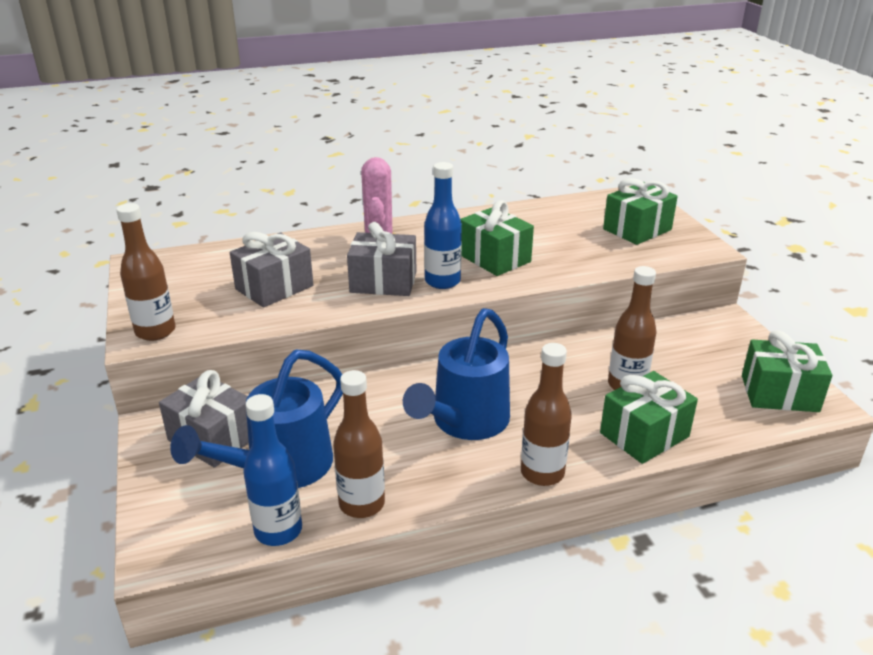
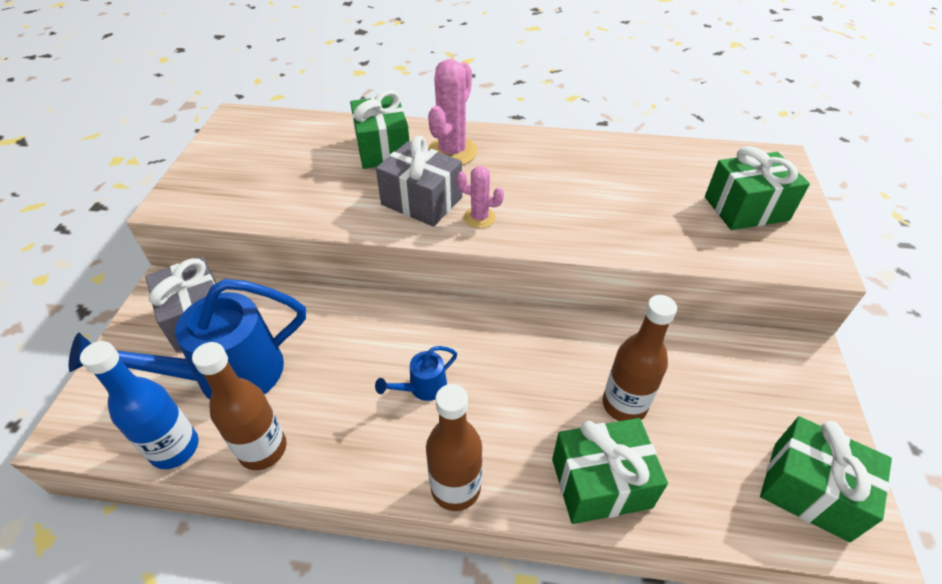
camera: 25 degrees right, 15 degrees up
(155, 331) = (188, 198): brown bottle -> none
(274, 287) = (320, 178): grey gift -> none
(442, 281) = (479, 218): blue bottle -> pink cactus
(464, 422) = (422, 388): blue watering can -> blue watering can, size x0.44
(494, 258) = (554, 203): green gift -> green gift (383, 149)

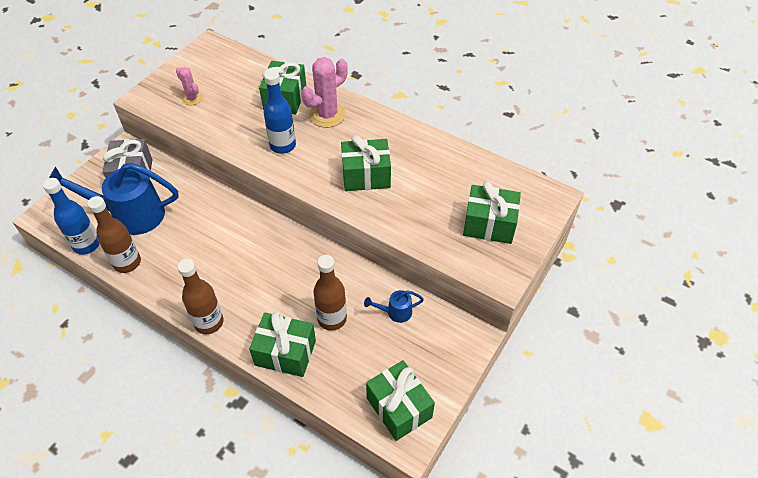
camera: 25 degrees right, 5 degrees up
(421, 201) = (283, 146): grey gift -> blue bottle
(422, 388) = (226, 263): blue watering can -> blue watering can (395, 312)
(479, 218) = (309, 169): pink cactus -> pink cactus (192, 98)
(557, 202) = (366, 176): none -> green gift

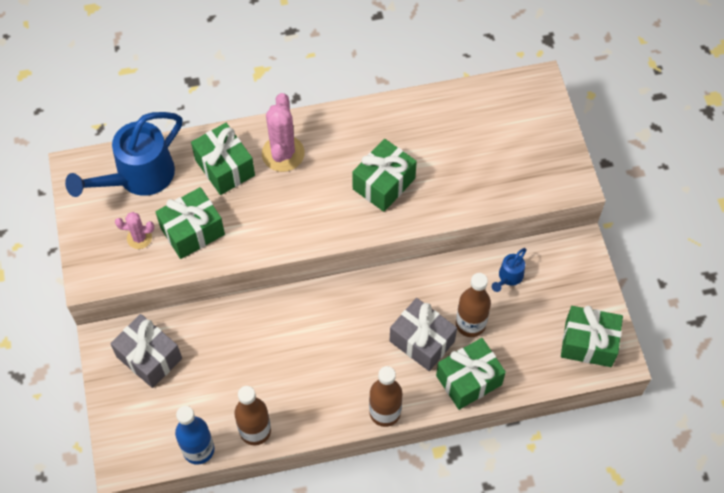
camera: 45 degrees left, 10 degrees up
(130, 214) = (199, 392): blue watering can -> blue watering can (138, 177)
(283, 146) = (282, 214): blue bottle -> none
(287, 301) = (422, 341): none -> grey gift
(489, 224) = (520, 147): green gift -> green gift (192, 231)

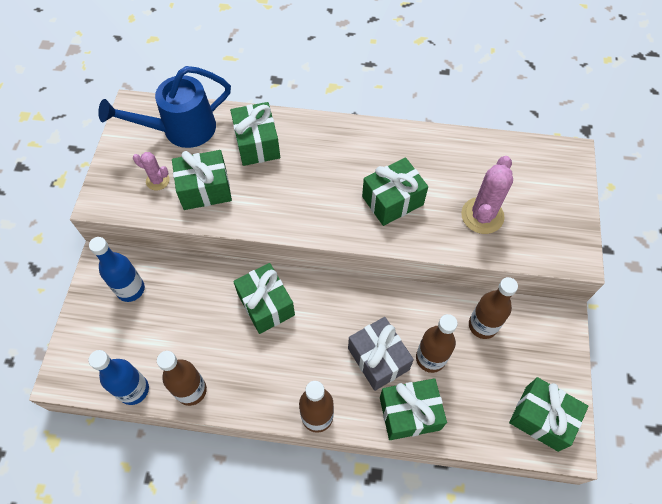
camera: 20 degrees right, 0 degrees up
(149, 357) = (130, 289): grey gift -> blue bottle
(283, 153) = (312, 147): pink cactus -> pink cactus (482, 215)
(293, 327) = (266, 305): none -> green gift
(508, 277) = (482, 325): blue watering can -> brown bottle

